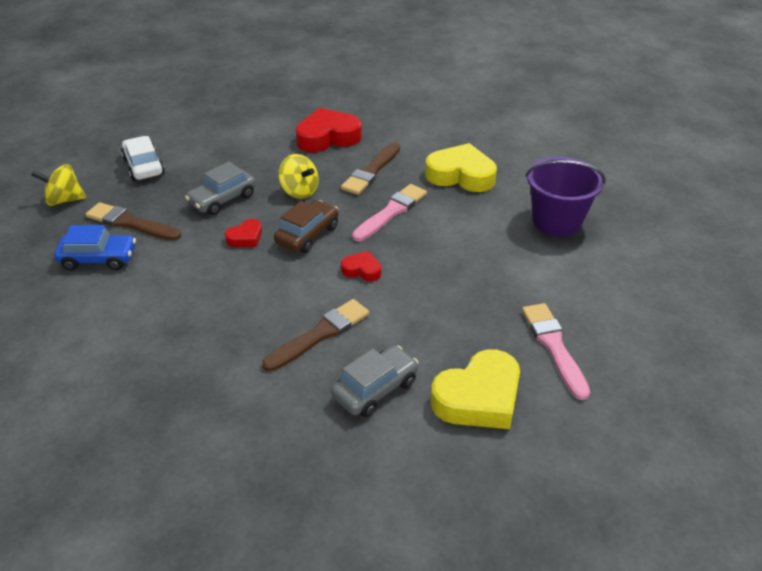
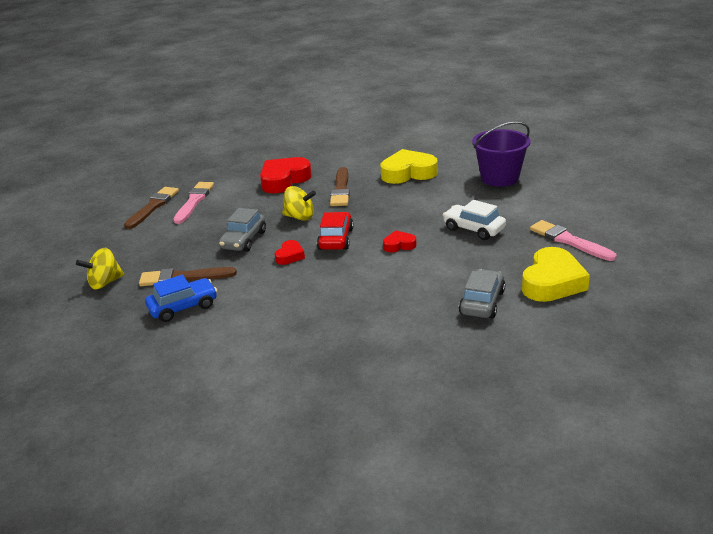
camera: 25 degrees left, 10 degrees down
(144, 166) = (150, 241): white car -> white car (473, 229)
(307, 235) = (336, 239): brown car -> red car
(320, 334) = (411, 289): brown brush -> brown brush (153, 207)
(391, 212) = (382, 207): pink brush -> pink brush (194, 201)

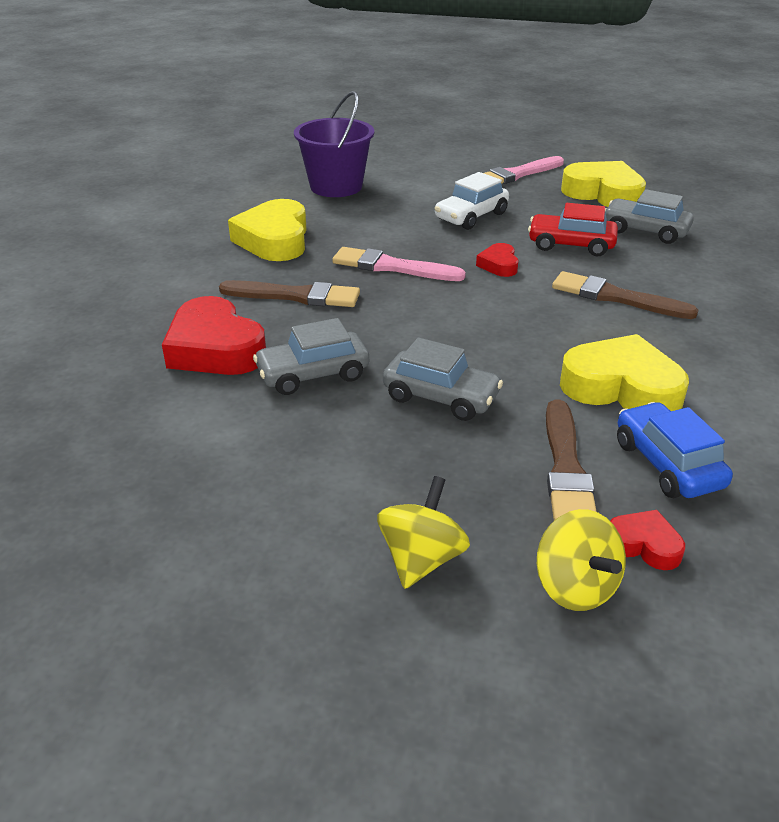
camera: 85 degrees left, 5 degrees up
(153, 207) = (226, 531): brown brush -> brown brush (616, 297)
(194, 201) = (238, 464): pink brush -> pink brush (392, 267)
(254, 293) = (621, 387): none -> yellow heart
(263, 206) = (313, 374): none -> grey car
(290, 256) = (509, 351): red heart -> red heart (644, 545)
(300, 217) = (377, 338): yellow spinning top -> yellow spinning top (421, 559)
(336, 239) = (466, 310): red car -> red car (571, 245)

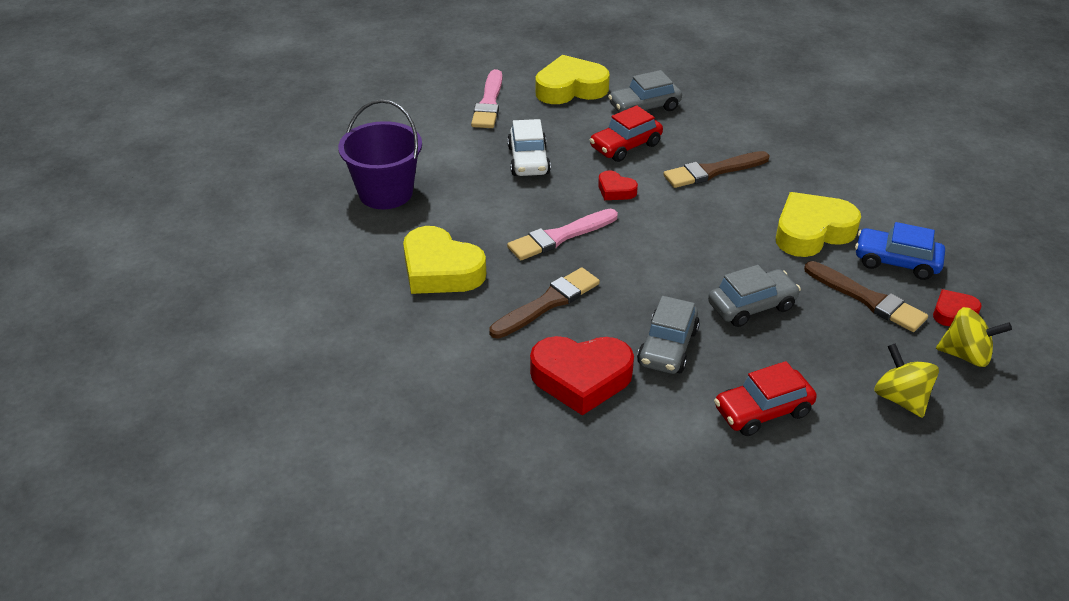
camera: 50 degrees left, 5 degrees up
(284, 466) = (763, 411): none -> red car

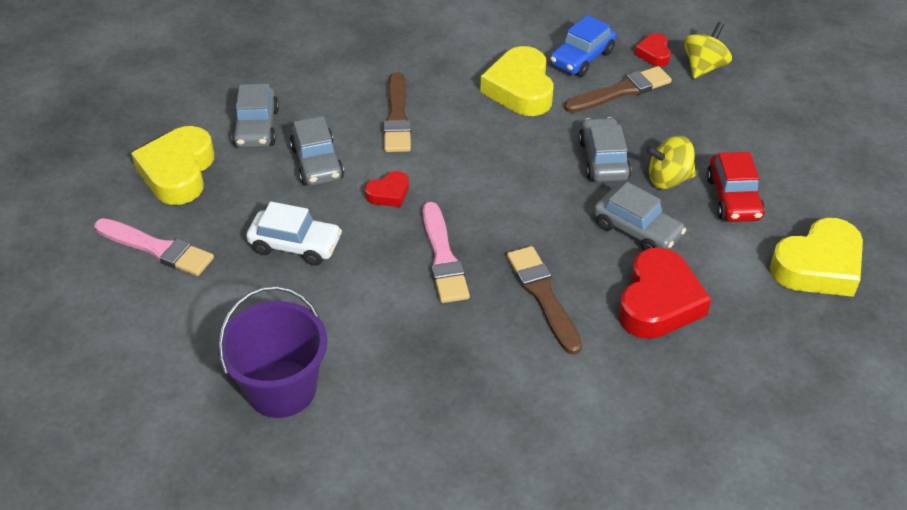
camera: 70 degrees left, 5 degrees up
(440, 270) = (452, 370): yellow heart -> yellow heart (818, 266)
(625, 146) = (317, 163): red car -> grey car
(900, 398) = (740, 118): yellow spinning top -> yellow spinning top (668, 179)

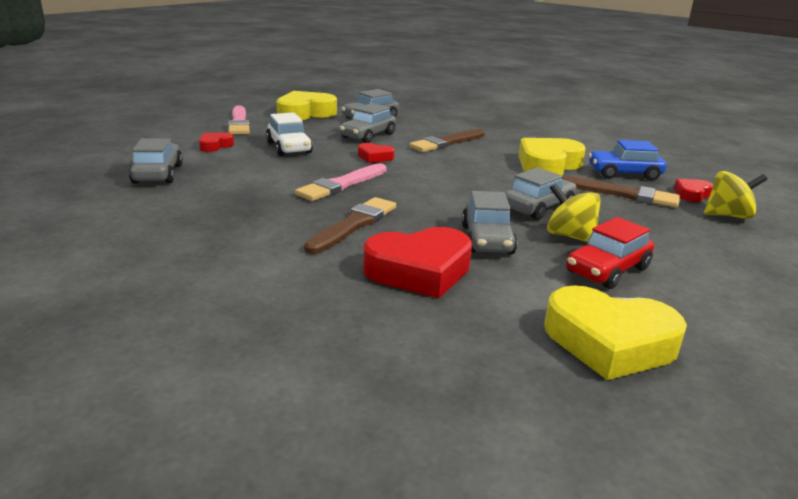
camera: 50 degrees right, 20 degrees down
(227, 305) = (215, 146): none -> red heart
(281, 389) = (158, 174): purple bucket -> grey car

